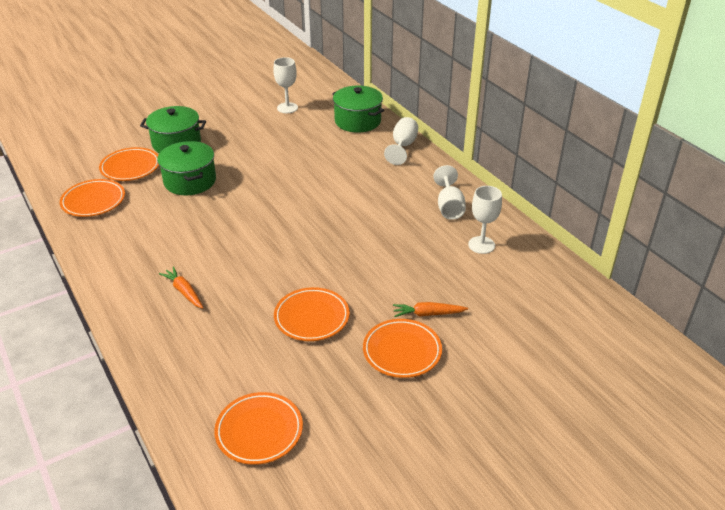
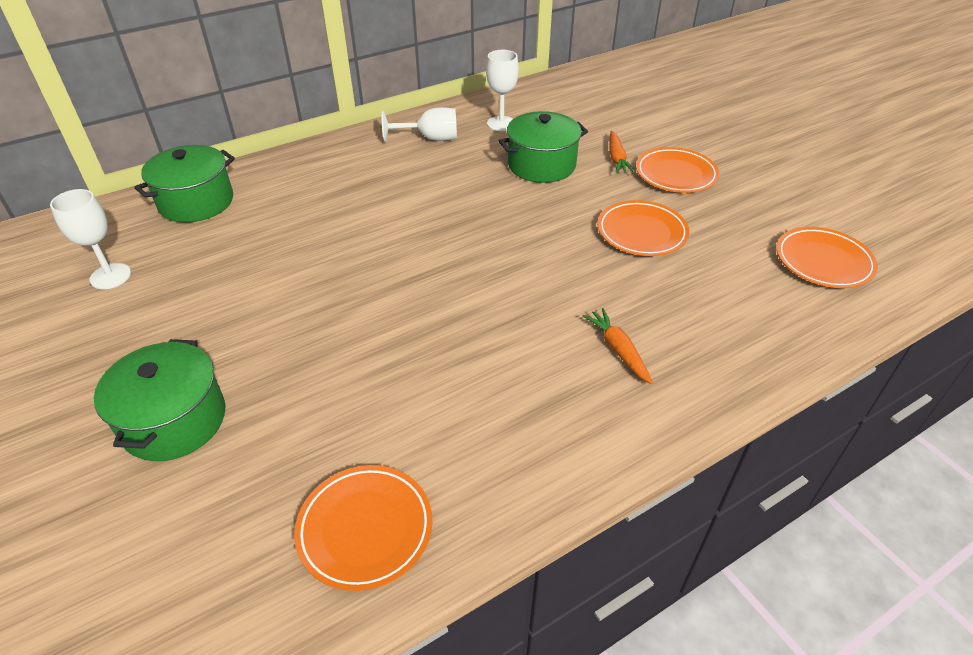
camera: 90 degrees left, 5 degrees up
(130, 167) = (247, 486): orange plate -> none
(184, 292) = (618, 350): orange carrot -> orange carrot turned 105 degrees clockwise
(190, 181) = (322, 381): green pot -> green pot (541, 165)
(403, 146) = (285, 165): white goblet -> none

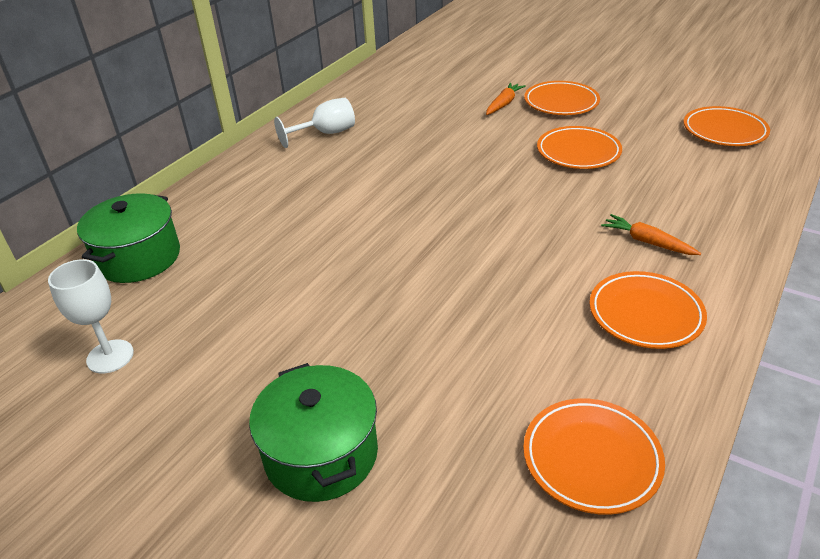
camera: 25 degrees left, 5 degrees down
(501, 124) = (379, 104): white goblet -> none
(541, 165) = (447, 126): green pot -> none
(544, 420) = (645, 314): none -> orange plate
(617, 158) = (503, 104): orange carrot -> orange carrot turned 120 degrees counterclockwise

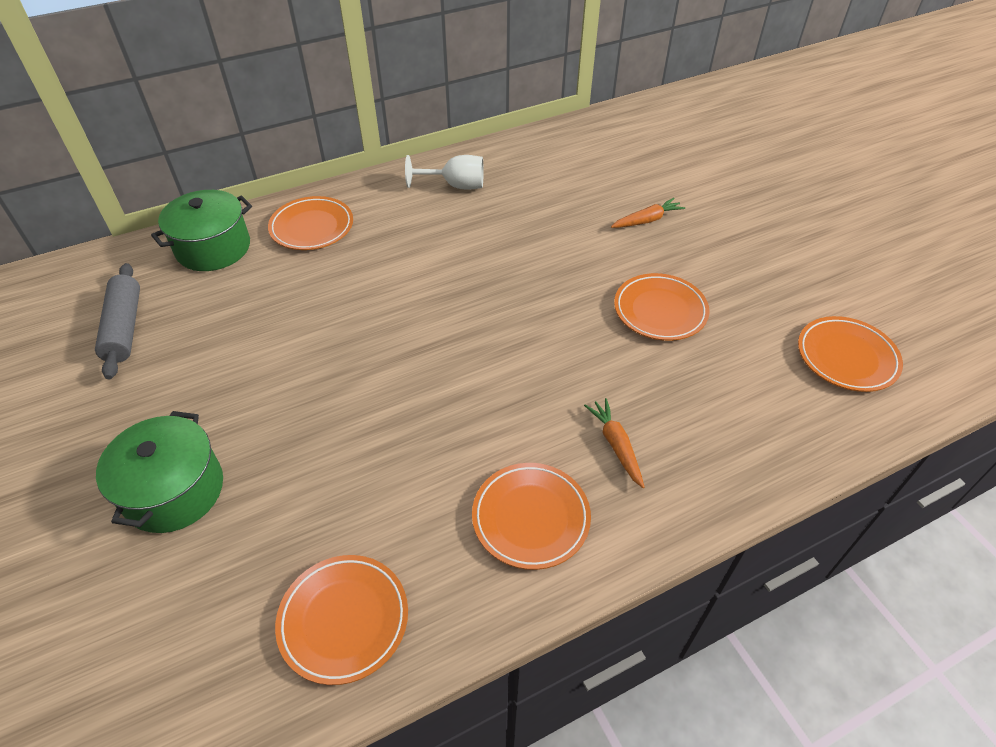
camera: 30 degrees right, 10 degrees up
(110, 356) = (124, 328): white goblet -> grey rolling pin
(561, 102) = (706, 243): orange plate -> orange plate (312, 227)

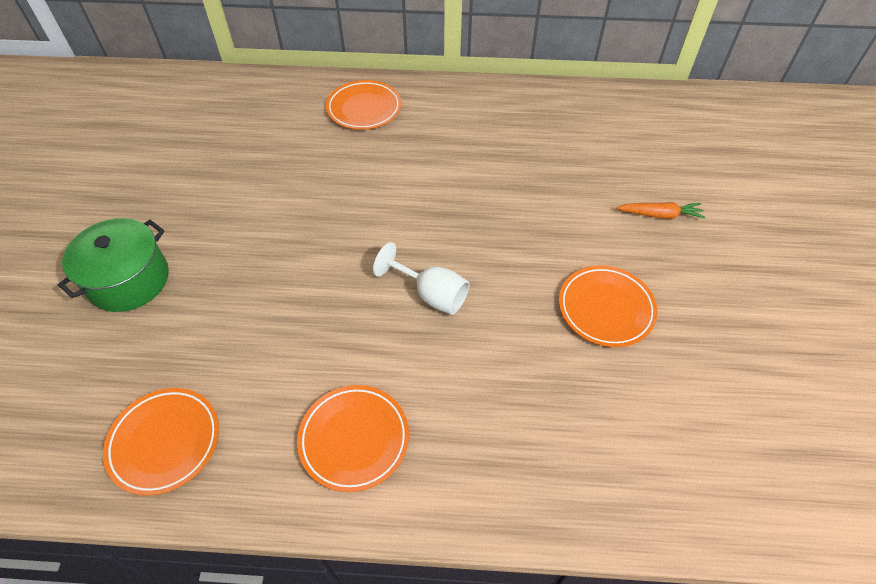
camera: 30 degrees right, 5 degrees up
(124, 328) = (182, 139): grey rolling pin -> none
(213, 248) = (282, 98): green pot -> none
(455, 186) = (505, 114): white goblet -> white goblet (431, 294)
(616, 445) = (471, 414): orange carrot -> none
(846, 357) = (766, 445): orange plate -> none

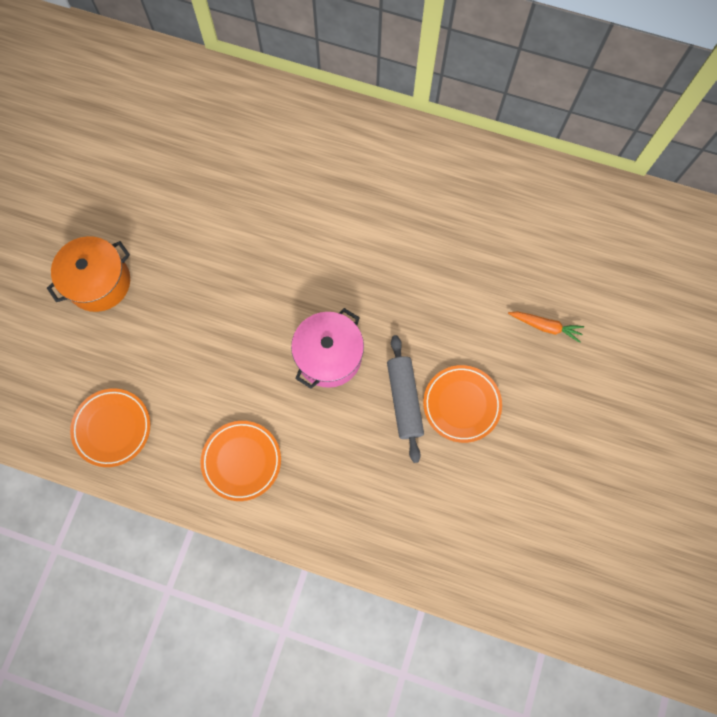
camera: 15 degrees right, 20 degrees up
(129, 280) = (99, 282): green pot -> orange pot
(364, 109) = (324, 140): orange plate -> none
(431, 294) = (329, 356): white goblet -> pink pot
(537, 319) = (404, 400): none -> grey rolling pin

